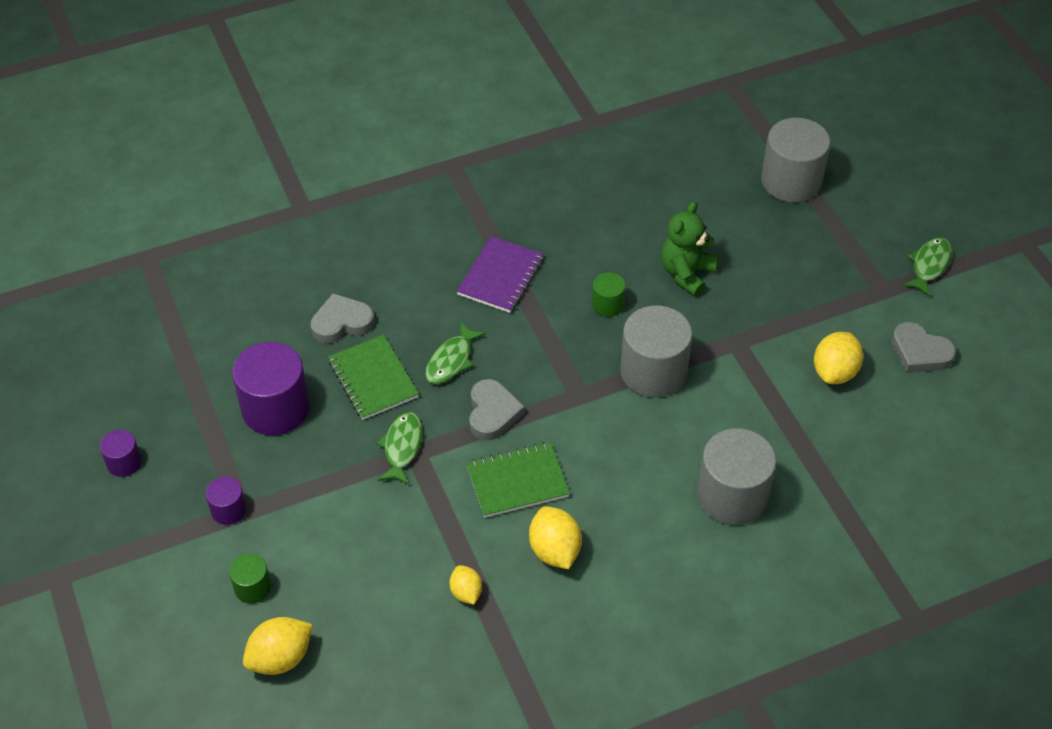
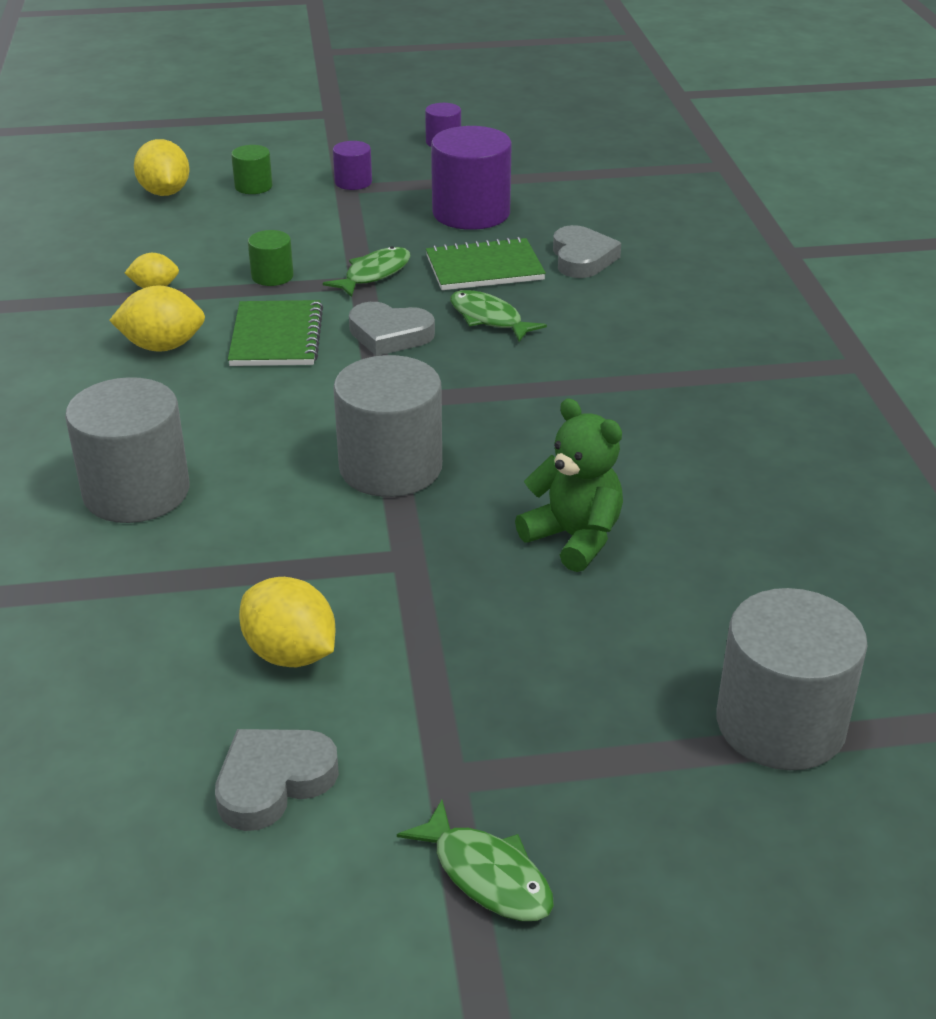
camera: 105 degrees right, 15 degrees down
(402, 447) = (374, 274): green fish -> green fish turned 75 degrees counterclockwise
(500, 276) = (623, 372): purple notebook -> none
(607, 304) = (536, 450): green cylinder -> green cylinder (272, 276)

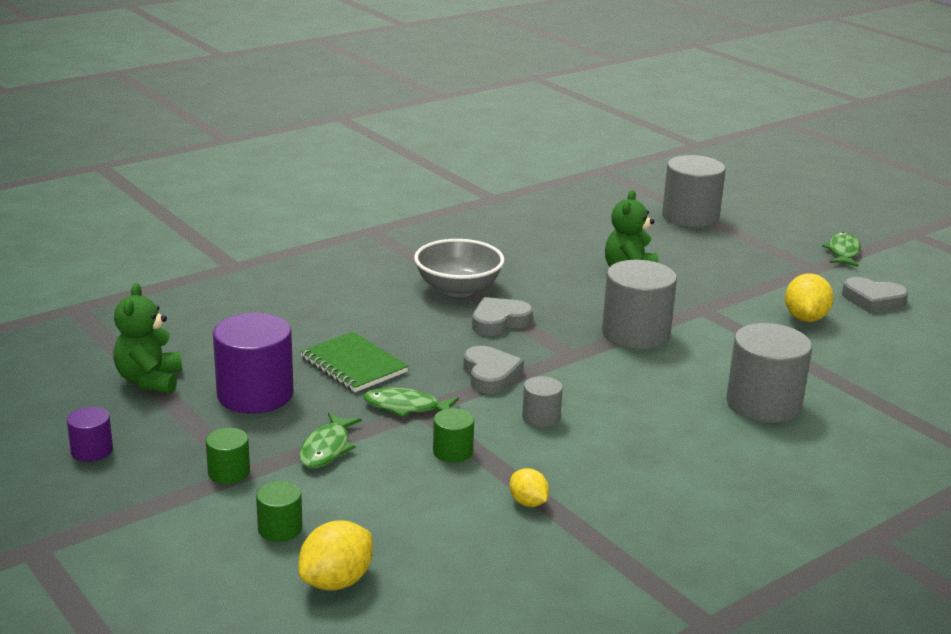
camera: 120 degrees left, 10 degrees down
(162, 346) = (607, 461): yellow lemon -> none
(276, 337) = (541, 417): green notebook -> grey cylinder
(353, 182) = (229, 472): purple cylinder -> green cylinder
(489, 319) = (430, 345): green fish -> green fish (327, 448)
(541, 176) = (149, 381): none -> green teddy bear
(582, 258) = (303, 332): grey heart -> grey heart (499, 321)
(624, 376) = (458, 289): none -> grey bowl

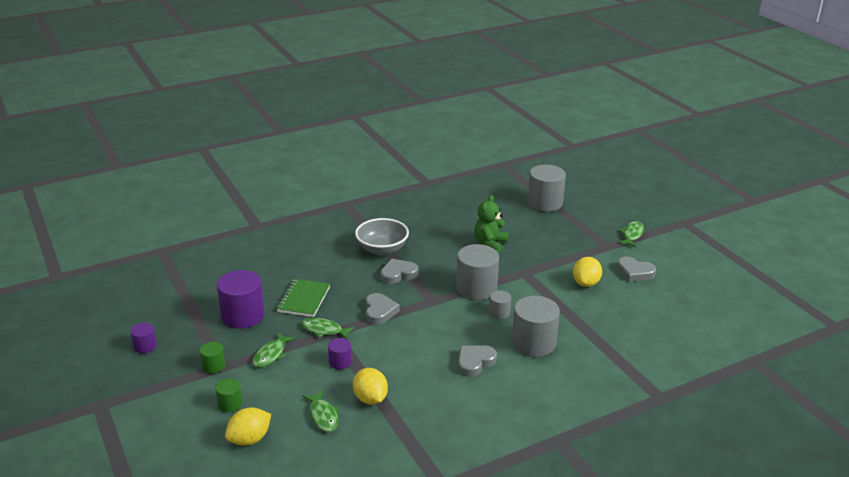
camera: 10 degrees right, 5 degrees up
(149, 381) = (188, 302): green teddy bear -> none
(353, 365) = (304, 299): green notebook -> green notebook turned 45 degrees clockwise
(453, 452) = (340, 362): green cylinder -> purple cylinder
(455, 535) = (323, 416): none -> green fish
(528, 503) = (370, 399): yellow lemon -> yellow lemon, size x1.64
(541, 417) = (398, 343): grey cylinder -> grey cylinder (499, 313)
(681, 437) = (475, 362): none -> grey heart

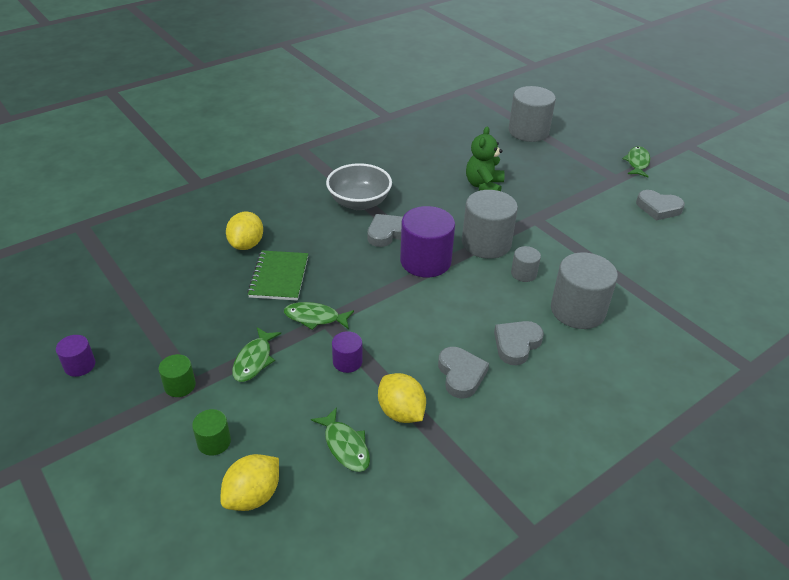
camera: 10 degrees left, 10 degrees up
(243, 316) = (205, 307): purple cylinder -> purple cylinder (425, 261)
(379, 311) = (378, 285): grey heart -> grey heart (461, 375)
(586, 283) = (609, 226): yellow lemon -> yellow lemon (246, 244)

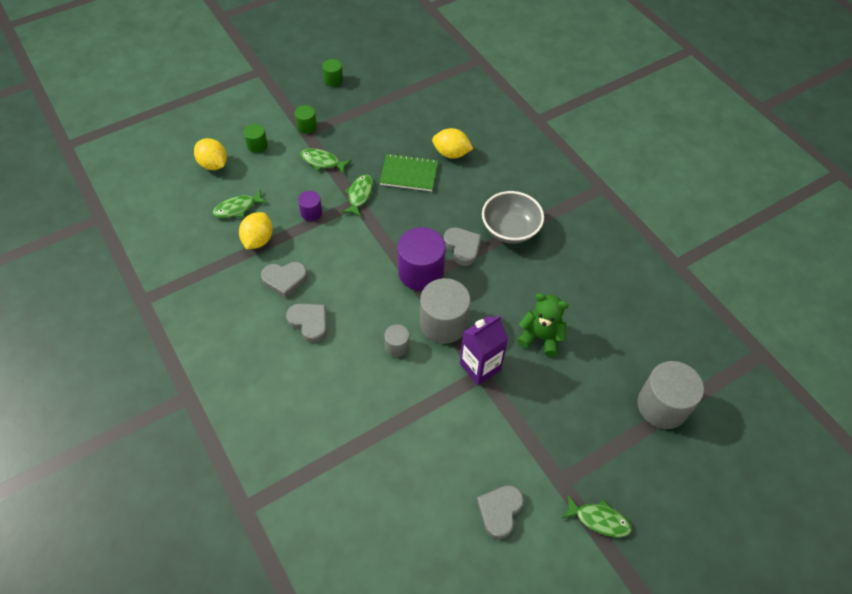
camera: 95 degrees right, 15 degrees up
(79, 365) = (333, 80): purple cylinder -> green cylinder
(401, 412) = (258, 240): yellow lemon -> yellow lemon turned 45 degrees counterclockwise
(527, 220) = (480, 366): none -> purple carton
(578, 310) = (342, 380): grey cylinder -> none

